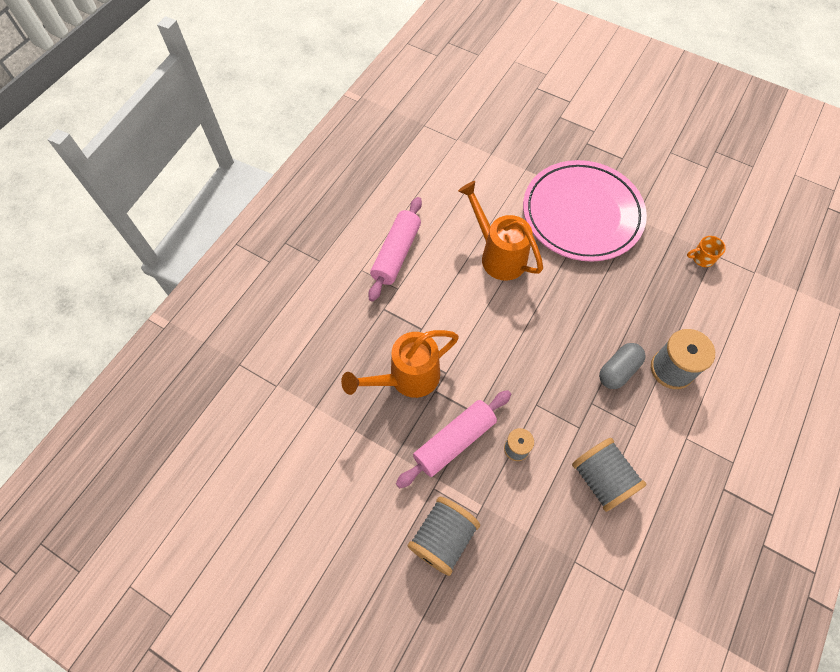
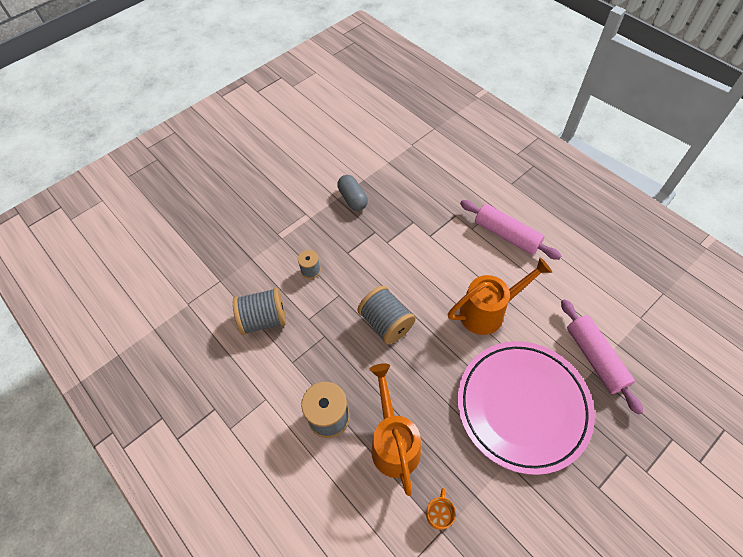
camera: 110 degrees right, 5 degrees down
(407, 378) = (391, 217): orange watering can -> orange watering can (393, 442)
(443, 538) = (271, 210): grey spool -> grey spool (386, 323)
(454, 441) = (332, 233): pink rolling pin -> pink rolling pin (595, 358)
(618, 370) = (344, 369): grey capsule -> grey capsule (353, 199)

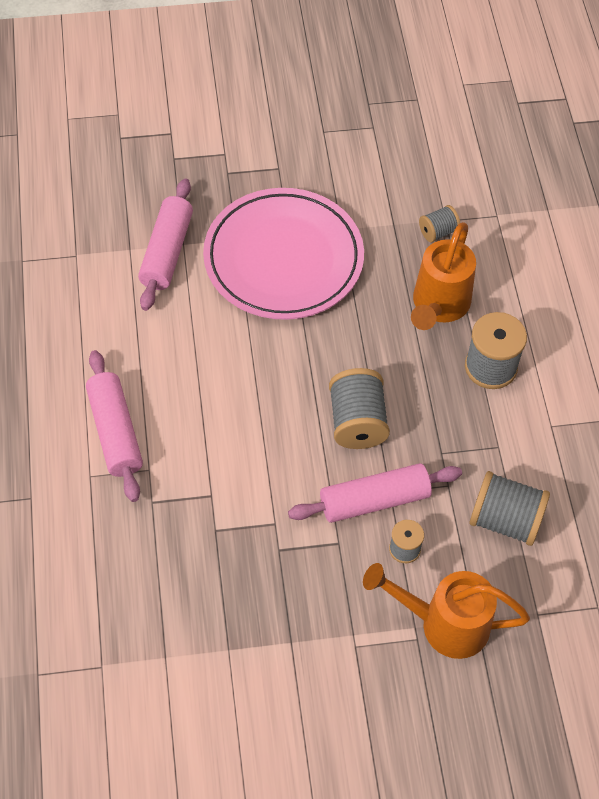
camera: 150 degrees left, 0 degrees up
(344, 285) = (374, 500): none -> pink rolling pin
(353, 199) = (269, 625): grey capsule -> none
(439, 514) = (438, 232): orange mug -> grey spool
(488, 312) = (230, 361): orange watering can -> orange watering can (444, 624)

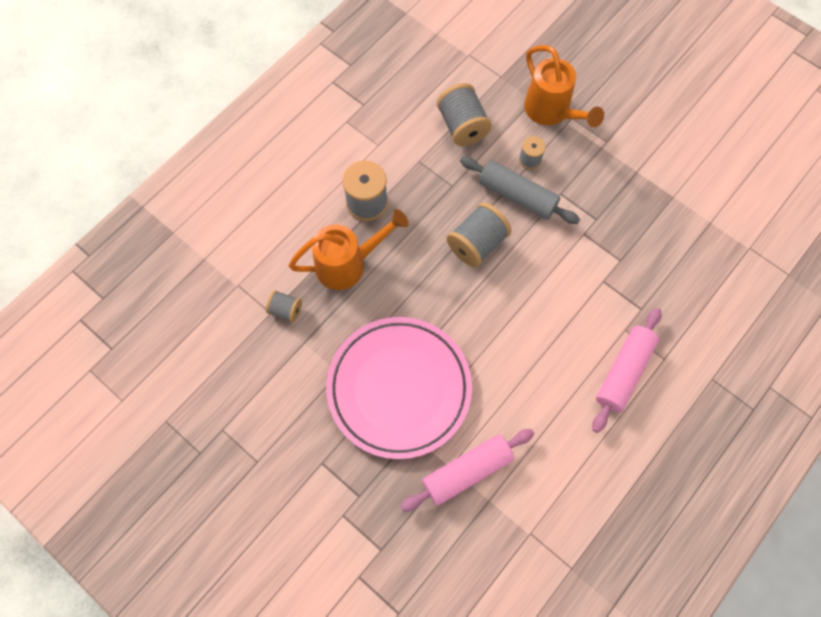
camera: 130 degrees left, 10 degrees up
(374, 500) = (517, 196): pink rolling pin -> grey rolling pin

